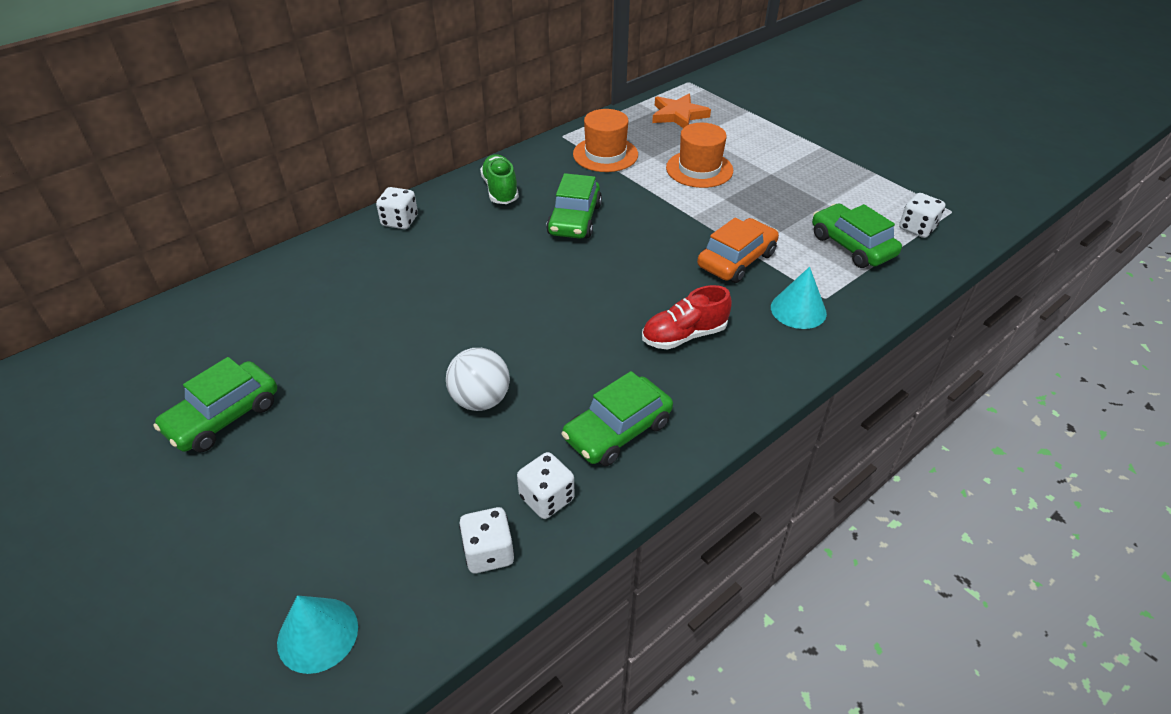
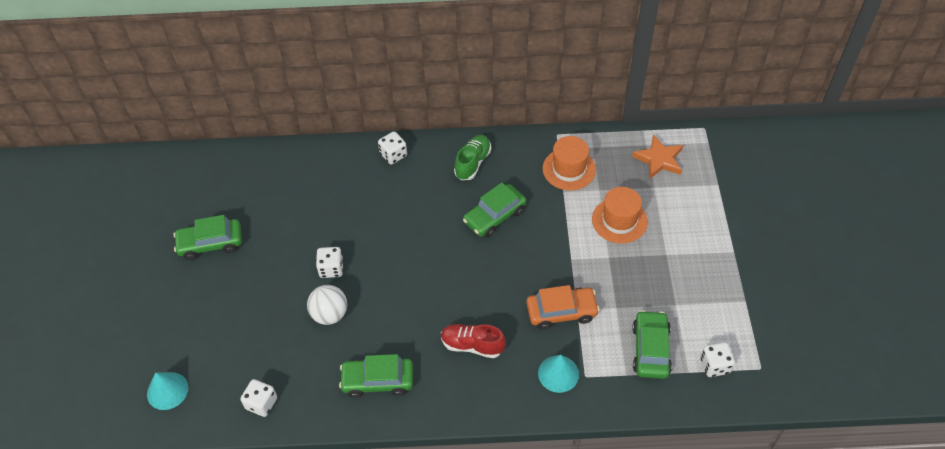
camera: 40 degrees right, 10 degrees up
(546, 498) = (310, 394): white dice -> white dice (331, 269)

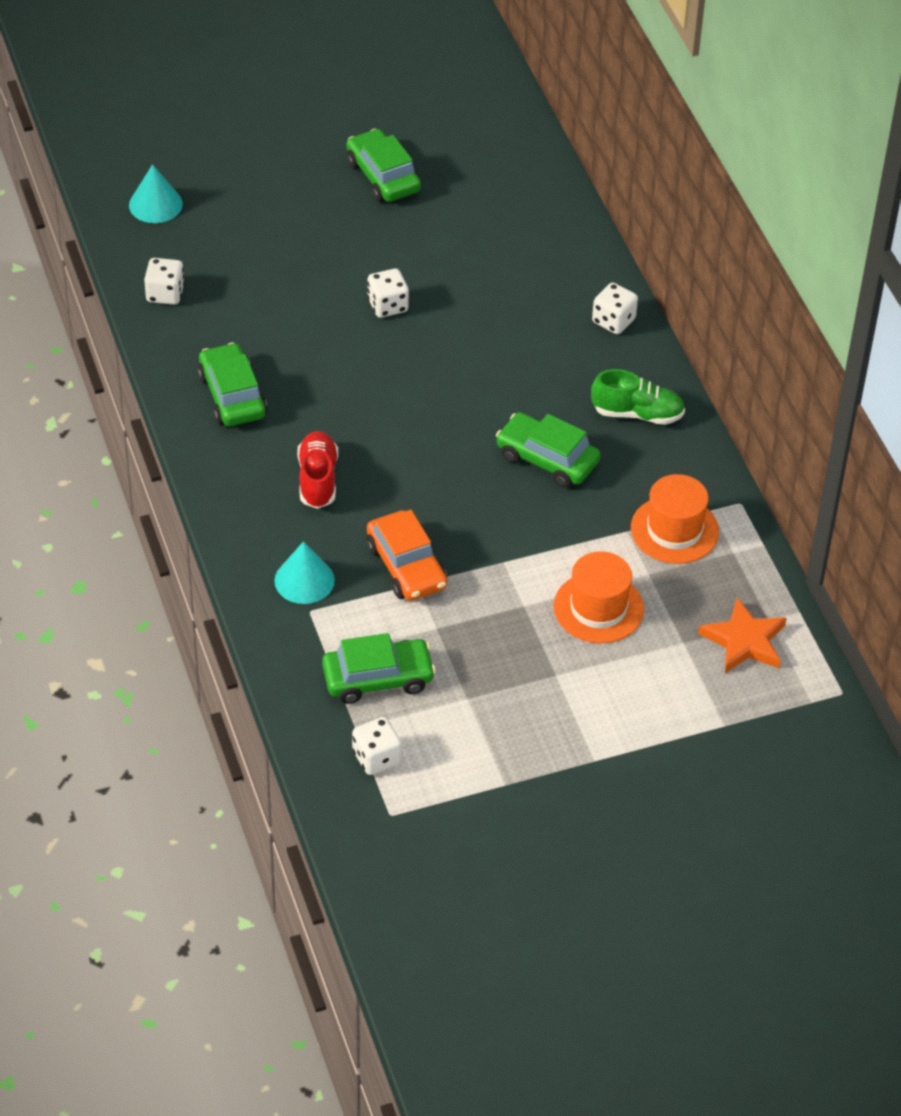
camera: 70 degrees right, 5 degrees down
(330, 314) = (315, 323): white ball -> none

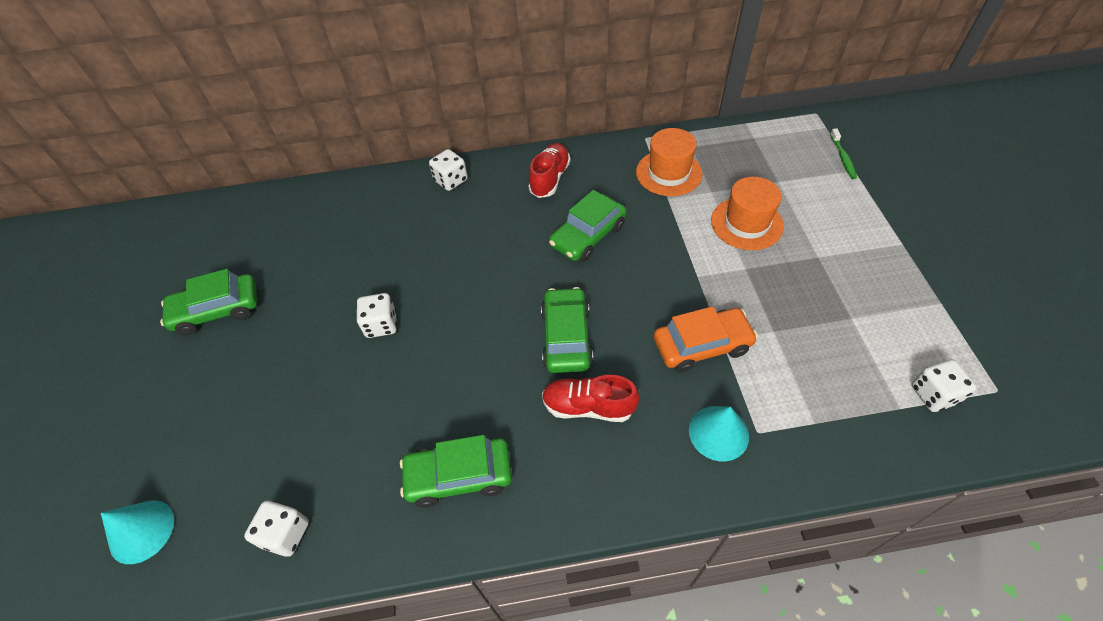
camera: 75 degrees left, 5 degrees up
(378, 678) = (837, 383): green car -> green car (566, 337)
(637, 413) = (550, 179): green shoe -> red shoe
(744, 641) = (774, 151): orange star -> none
(747, 715) = (842, 158): none -> green toothbrush

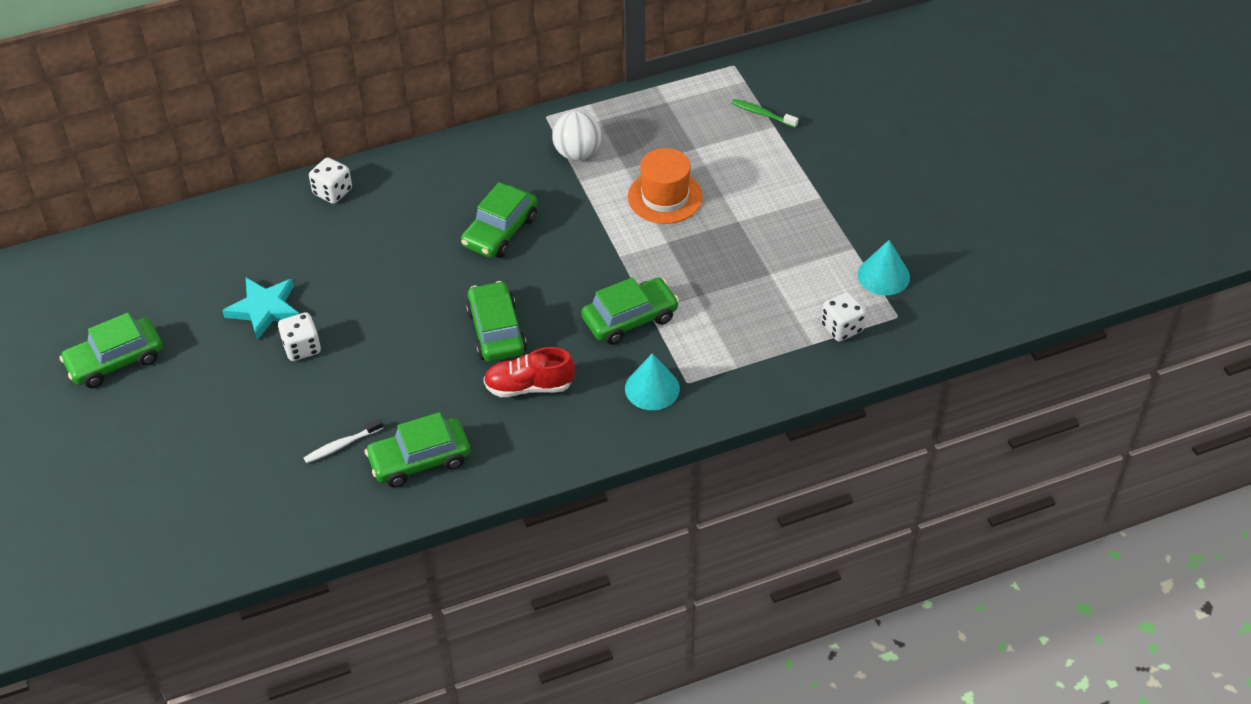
camera: 15 degrees left, 5 degrees down
(141, 531) = (130, 551): turquoise cone -> turquoise cone (883, 275)
(286, 534) = (271, 529): white dice -> none
(361, 280) = (264, 309): none -> turquoise star
(386, 441) = (341, 445): none -> white toothbrush
(550, 179) = (446, 176): red shoe -> none
(668, 173) = (577, 153): orange hat -> white ball
(702, 345) = (630, 319): orange car -> green car
(842, 158) = (762, 114): green toothbrush -> green toothbrush turned 135 degrees clockwise

